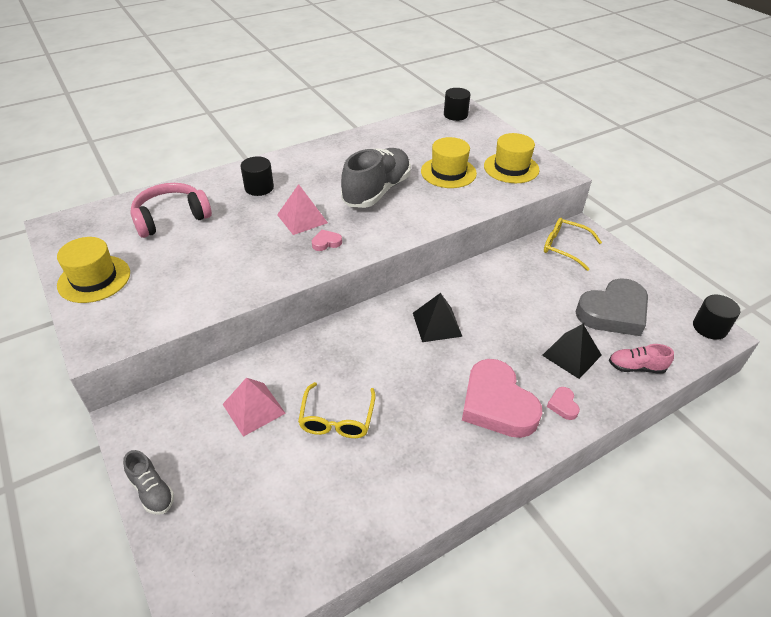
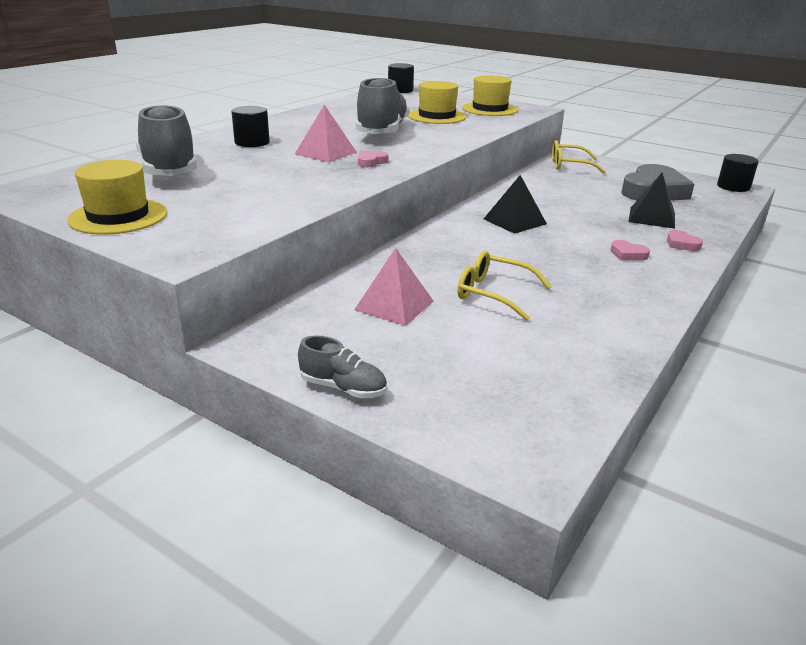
camera: 25 degrees left, 15 degrees down
(171, 218) = (169, 169): pink headphones -> grey shoe
(337, 420) = (492, 293): yellow glasses -> yellow glasses turned 135 degrees clockwise
(497, 404) = (628, 254): pink heart -> pink heart, size x0.40
(636, 367) = (709, 214): pink shoe -> none

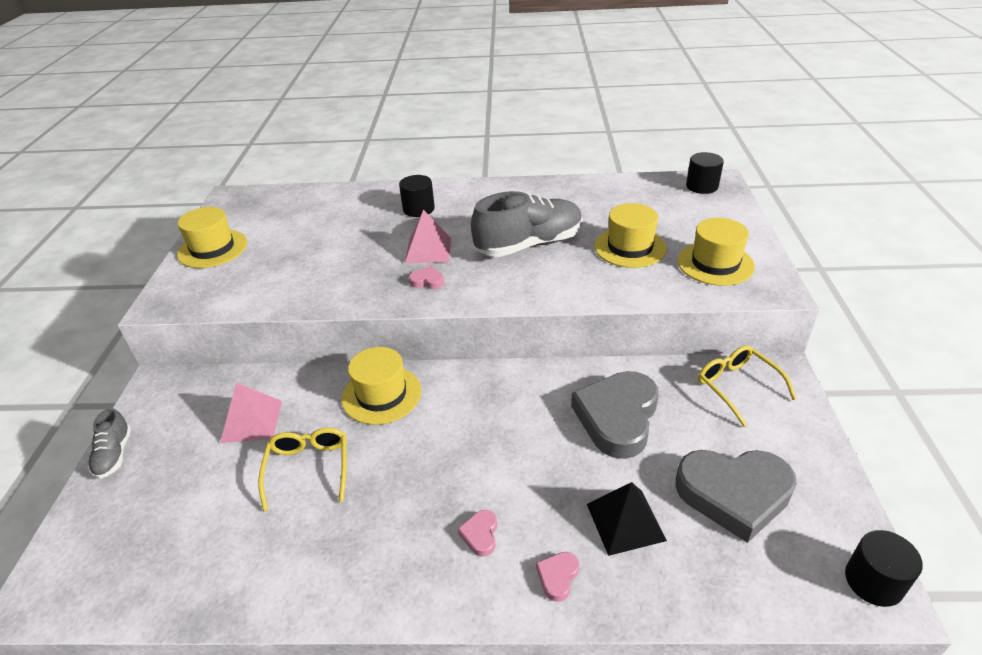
camera: 60 degrees right, 10 degrees up
(169, 169) = (319, 215): grey shoe -> none
(437, 249) = (381, 394): none -> yellow hat
(515, 221) = (496, 414): black pyramid -> none
(561, 195) = (617, 417): none -> grey heart

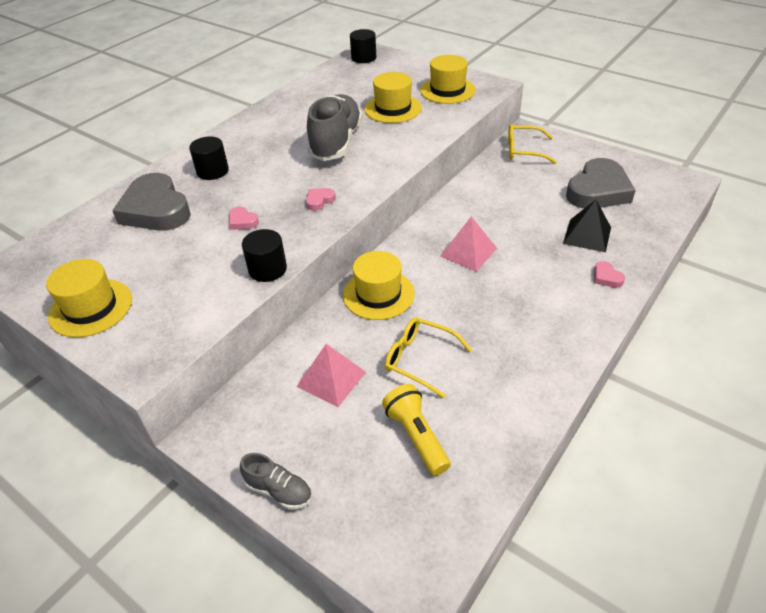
camera: 55 degrees left, 5 degrees up
(206, 515) = (416, 436): none -> yellow flashlight
(428, 250) = (279, 186): pink pyramid -> pink pyramid (468, 252)
(480, 535) = (552, 295): pink heart -> pink heart (242, 221)
(617, 417) = (506, 202): grey heart -> grey heart (156, 209)
(873, 581) = (679, 179): black cylinder -> black cylinder (267, 269)

